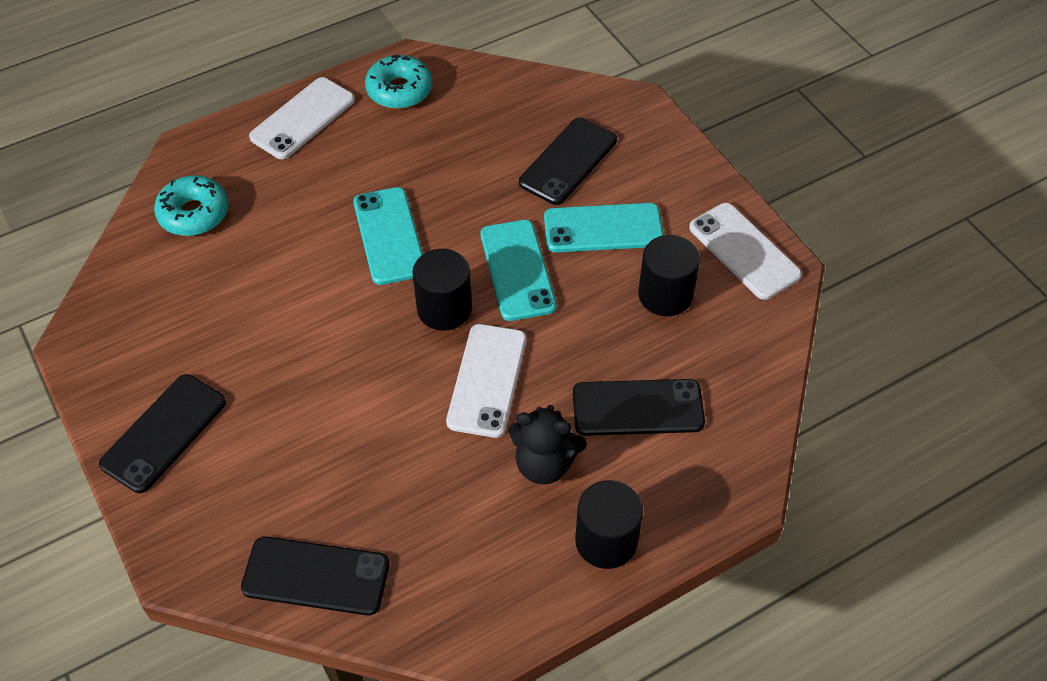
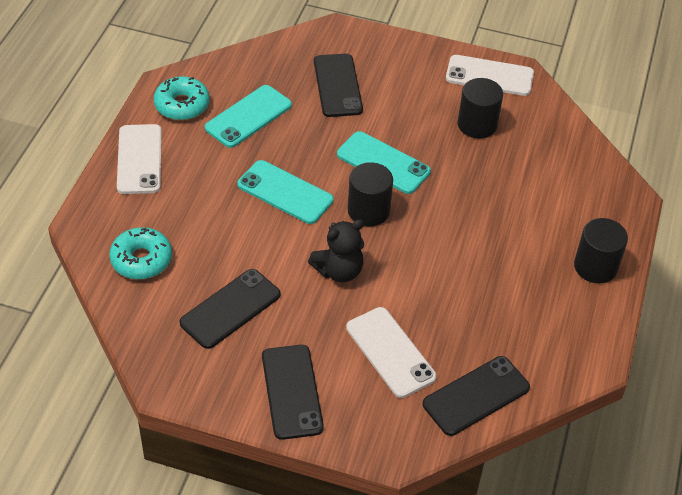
camera: 45 degrees left, 5 degrees down
(487, 380) = (439, 232): white phone -> white phone (390, 352)
(544, 464) = (521, 252): black teddy bear -> black teddy bear (339, 271)
(603, 228) = (402, 110): turquoise phone -> turquoise phone (248, 116)
(637, 408) = (532, 191): black phone -> black phone (230, 309)

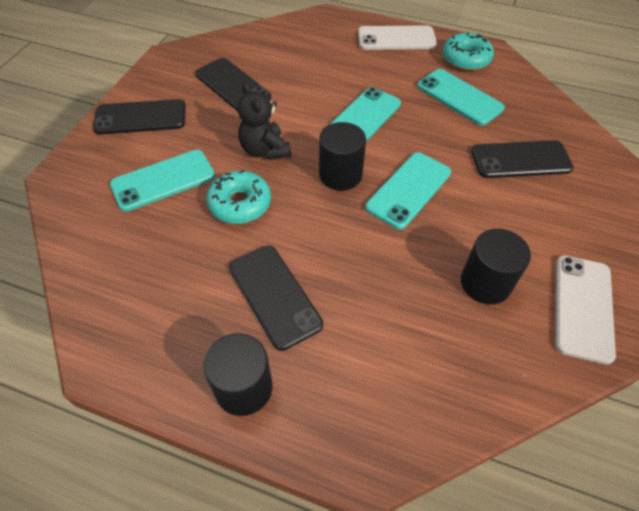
camera: 95 degrees right, 5 degrees up
(141, 260) = (289, 42): turquoise donut -> turquoise donut (240, 204)
(390, 352) = (163, 180): white phone -> turquoise phone
(476, 396) = (93, 240): black phone -> black phone (274, 295)

